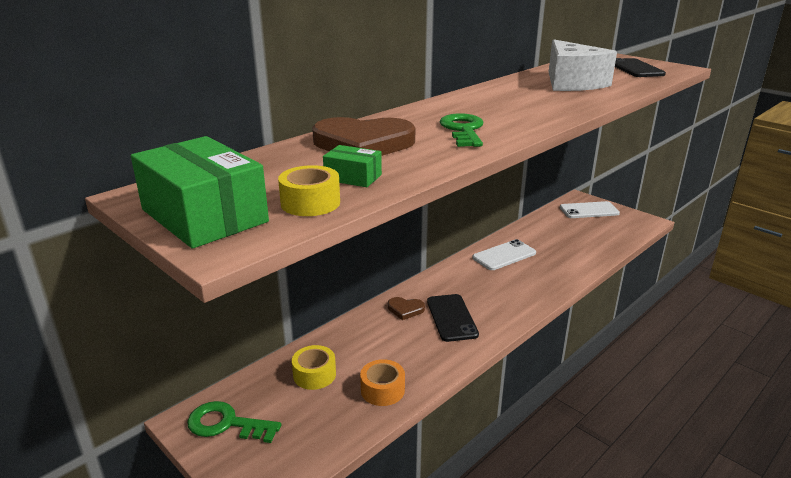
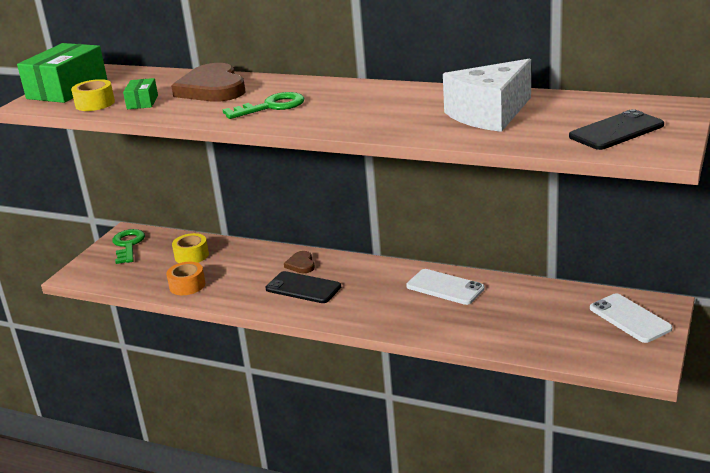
camera: 70 degrees right, 0 degrees up
(451, 318) = (303, 288): black phone -> black phone turned 60 degrees clockwise

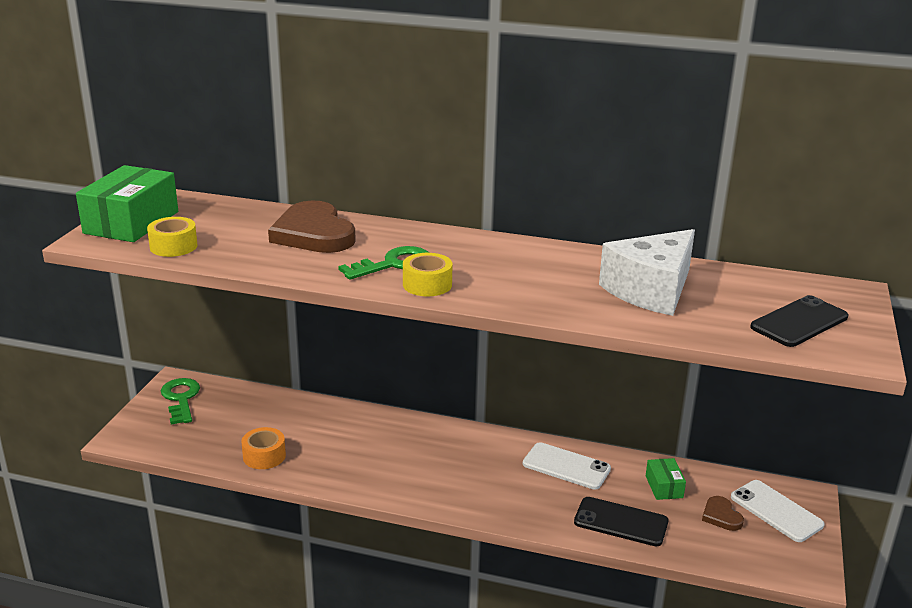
camera: 10 degrees left, 0 degrees up
(142, 102) = (233, 248): green box -> green box (664, 487)
(191, 256) = (262, 416): yellow tape -> yellow tape (427, 284)
(301, 264) = (395, 431): brown heart -> brown heart (721, 516)
(303, 288) = (403, 463): black phone -> black phone (621, 522)

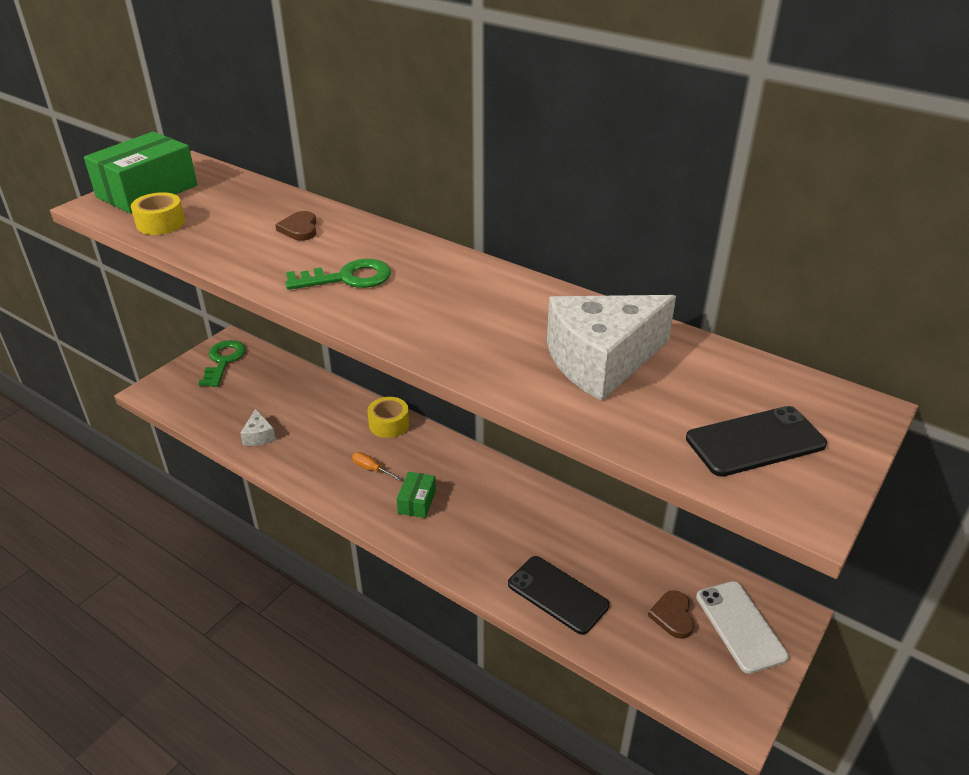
camera: 20 degrees right, 10 degrees up
(264, 456) = (259, 436): orange tape -> white cheese
(313, 233) = (299, 229): brown heart -> brown heart, size x0.47
(394, 461) = (371, 469): none -> orange screwdriver
(427, 284) = (361, 309): yellow tape -> yellow tape (389, 424)
(566, 466) = (537, 514): white phone -> none
(664, 487) = (628, 564): green box -> green box (417, 502)

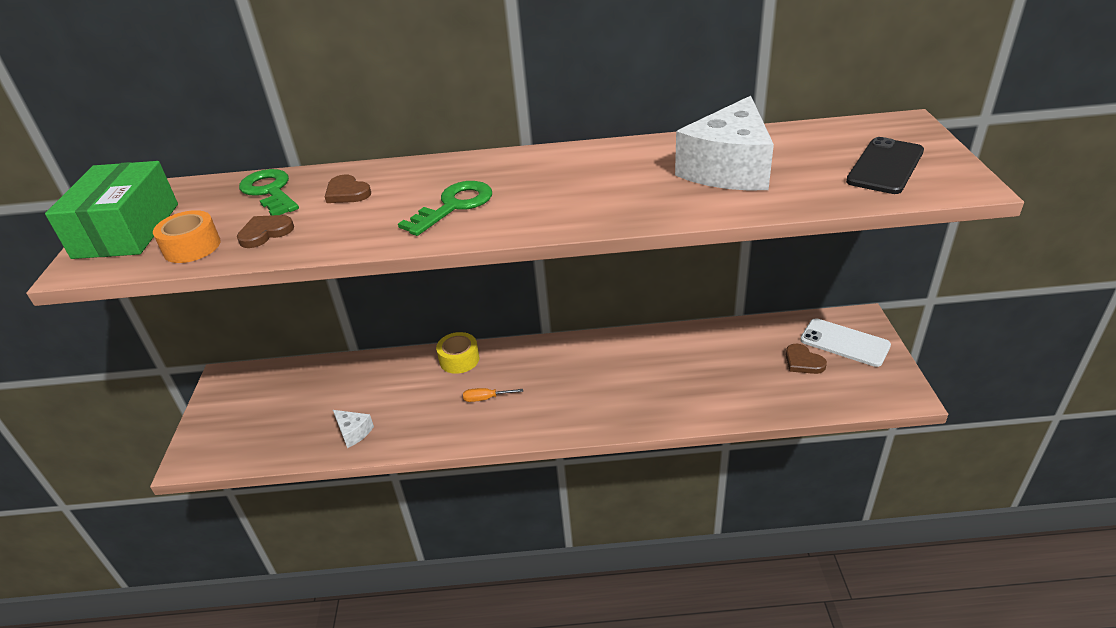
camera: 35 degrees left, 0 degrees up
(161, 223) = (192, 247): yellow tape -> orange tape
(211, 235) = (265, 233): none -> brown heart
(223, 361) = (238, 395): green key -> green key (270, 191)
(417, 502) = (551, 399): green box -> none
(557, 595) = (722, 395): black phone -> none

